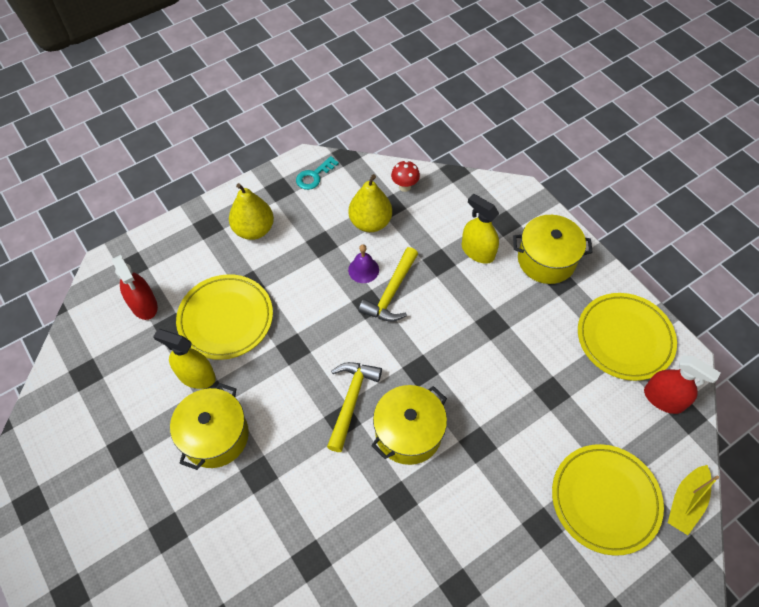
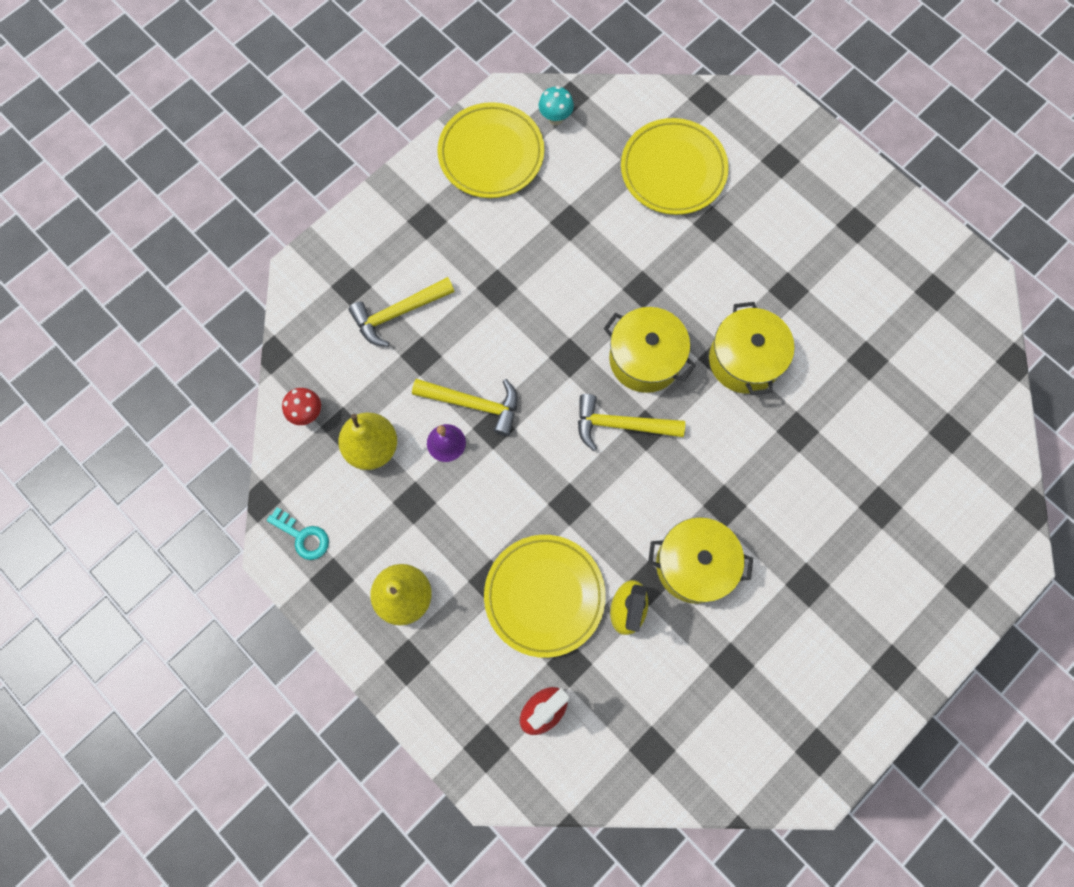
camera: 100 degrees left, 15 degrees up
(477, 251) = (398, 313): yellow spray bottle -> yellow hammer
(546, 260) = (399, 236): yellow pot -> yellow pot (744, 360)
(663, 399) = (555, 118): red spray bottle -> turquoise mushroom
(686, 502) = (659, 102): yellow boat -> none

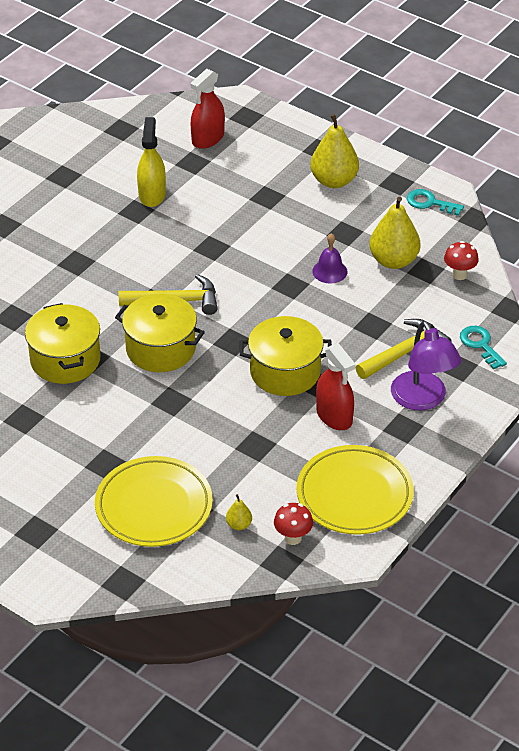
camera: 170 degrees right, 30 degrees down
(319, 310) = (480, 345): none -> turquoise key
(398, 250) = (423, 400): none -> purple lamp
(473, 404) = (313, 299): yellow hammer -> none
(488, 244) = (334, 416): none -> red spray bottle
(544, 596) = (220, 194): yellow plate -> none
(555, 118) = (293, 538): turquoise mushroom -> red mushroom
(600, 139) = (239, 525): none -> yellow pear
(694, 565) = (99, 225): yellow pot -> yellow pot (285, 372)

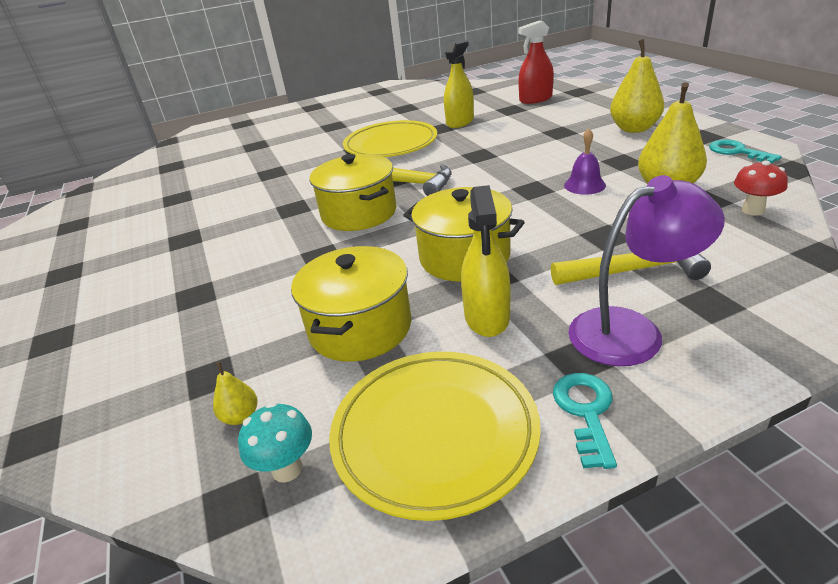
camera: 35 degrees right, 10 degrees down
(65, 360) = (272, 205): yellow pot -> yellow pot (360, 328)
(154, 506) = (181, 354): yellow plate -> yellow plate (391, 144)
(293, 538) = (287, 469): red mushroom -> turquoise mushroom
(334, 416) = (487, 317): red spray bottle -> yellow spray bottle
(423, 400) = (631, 330): purple lamp -> purple lamp turned 120 degrees counterclockwise
(480, 345) = (759, 285): turquoise key -> turquoise key (585, 412)

